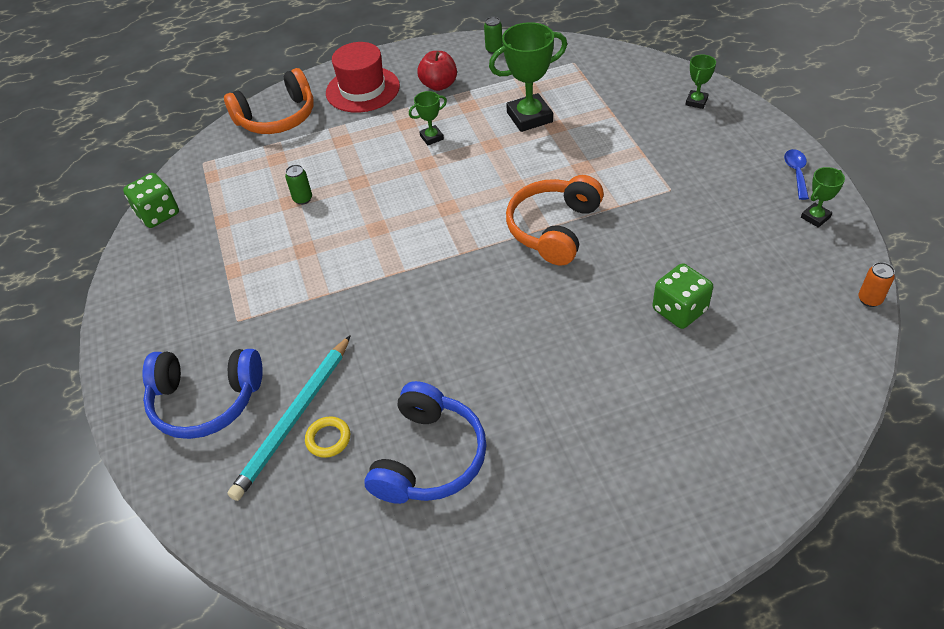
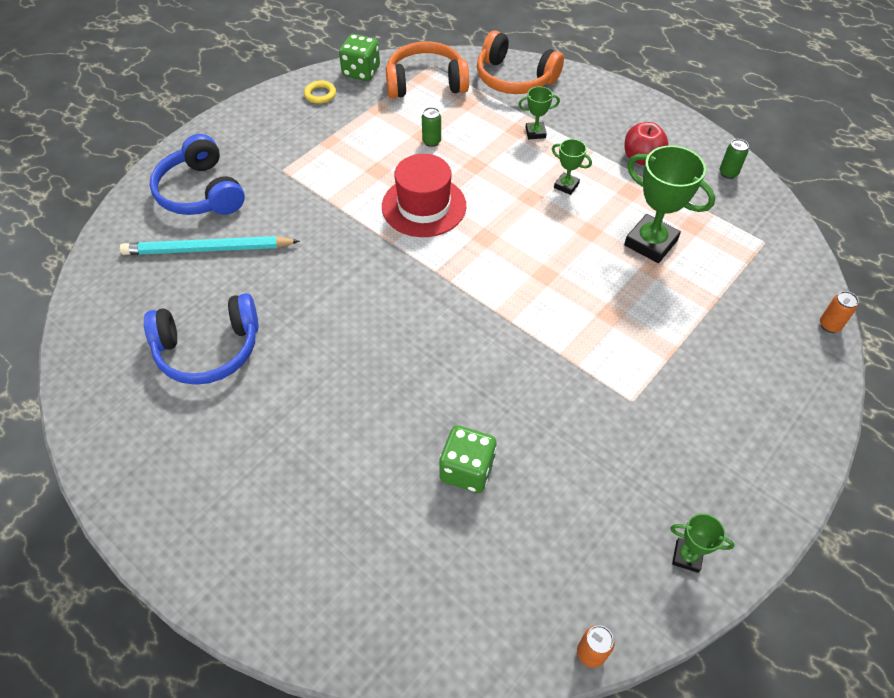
camera: 55 degrees right, 5 degrees up
(328, 439) = (198, 278): yellow ring -> yellow ring (320, 94)
(362, 89) = (592, 111): red hat -> red hat (424, 206)
(554, 229) = (510, 325): orange headphones -> orange headphones (426, 83)
(667, 67) = (829, 325): none -> orange can
(696, 102) = (793, 373): green trophy -> green trophy (535, 133)
(796, 173) = (748, 513): blue spoon -> none

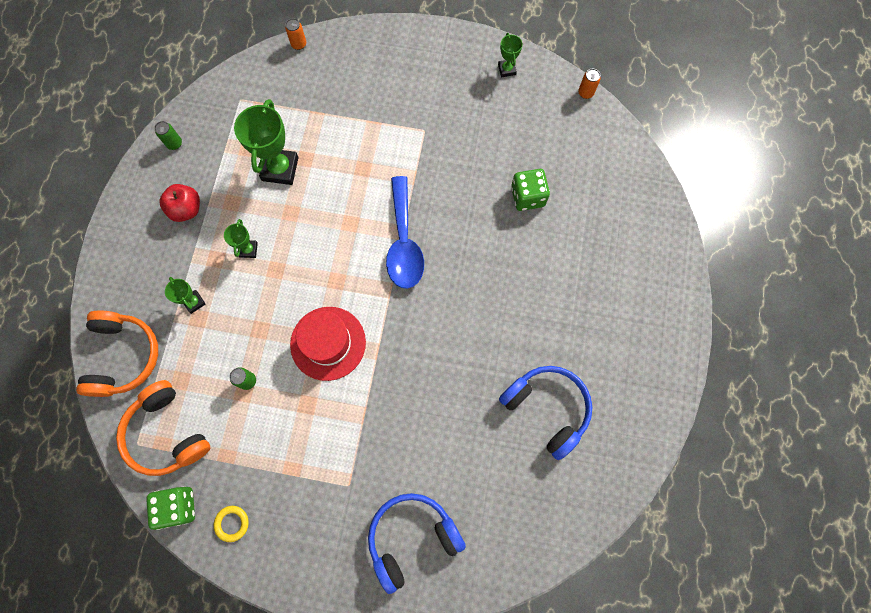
camera: 120 degrees left, 20 degrees up
(201, 192) = (412, 537): blue headphones -> blue headphones turned 150 degrees counterclockwise
(208, 249) = (466, 481): turquoise pencil -> none
(490, 311) = (404, 243): none -> blue spoon

